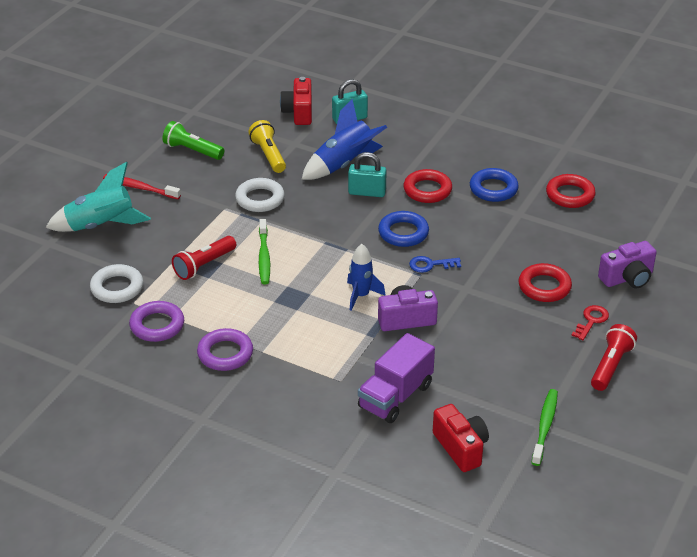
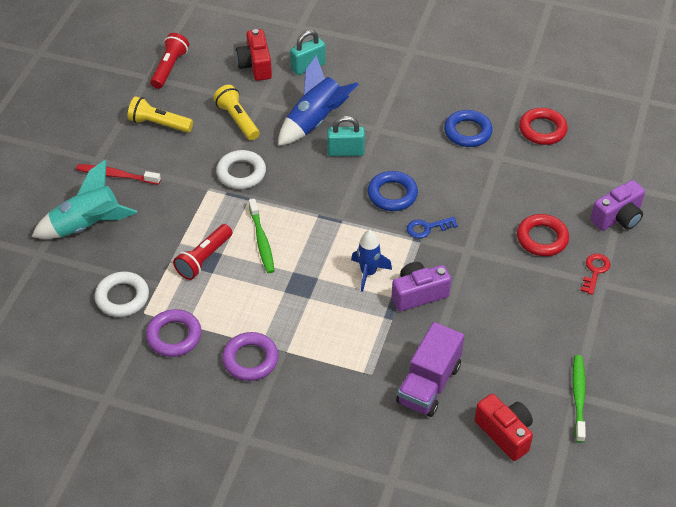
camera: 10 degrees left, 10 degrees up
(192, 150) = (159, 124): green flashlight -> yellow flashlight
(427, 190) = (404, 141): red ring -> none
(611, 366) = (624, 319): red flashlight -> red flashlight (170, 68)

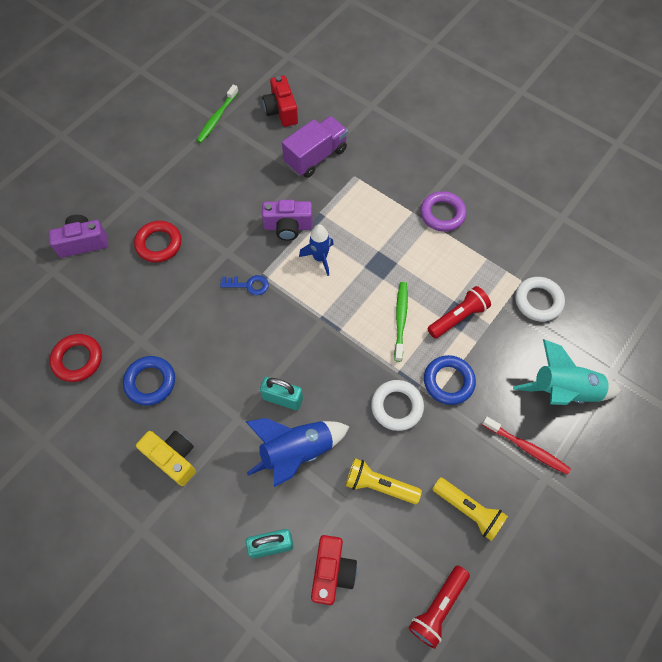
camera: 160 degrees left, 15 degrees up
(174, 336) = (499, 252): purple ring -> none
(237, 120) = (379, 485): yellow flashlight -> yellow flashlight turned 120 degrees clockwise
(392, 194) = (261, 331): blue ring -> blue ring (448, 381)
(414, 92) = (173, 458): none -> yellow camera
(595, 271) = (138, 202): red key -> none

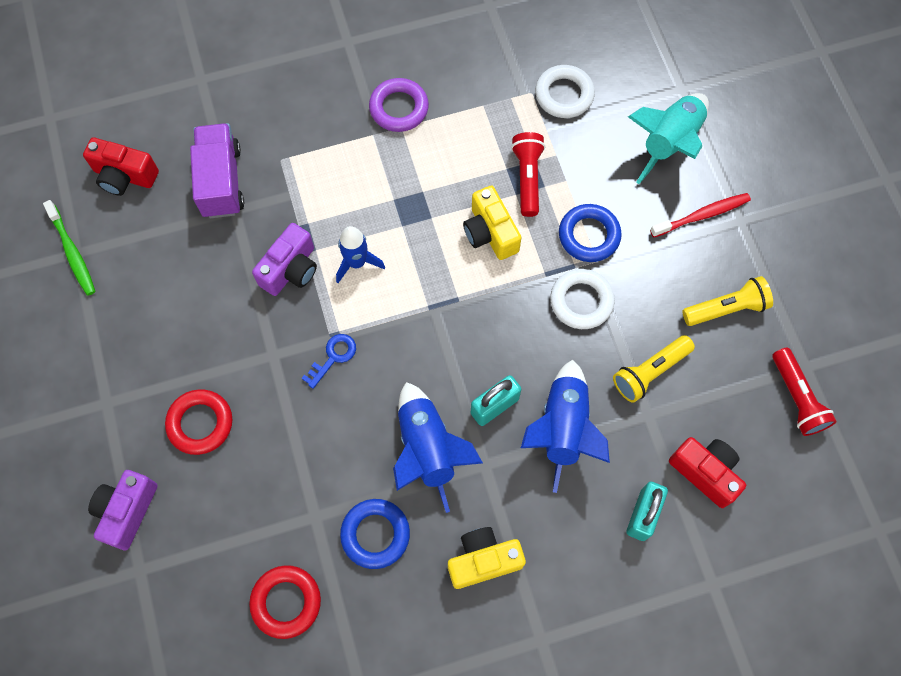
camera: 55 degrees left, 5 degrees up
(225, 377) = (427, 449): none -> blue rocket
(400, 319) = (490, 233): green toothbrush -> yellow camera

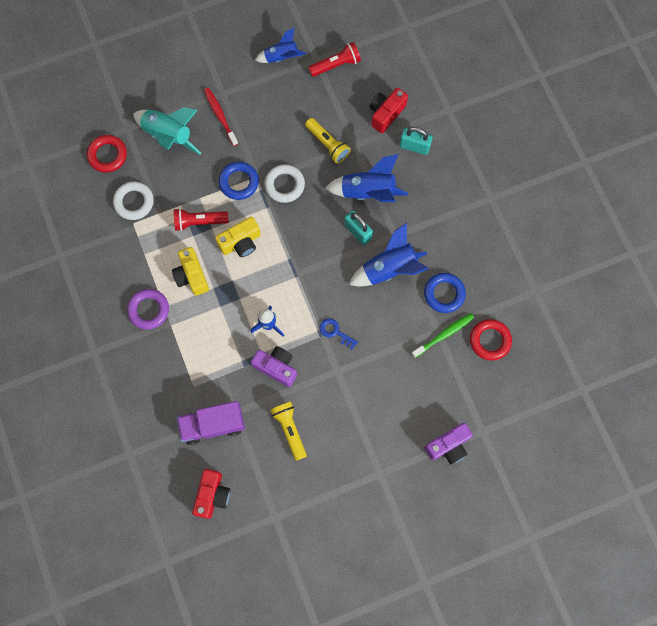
camera: 95 degrees left, 5 degrees up
(72, 252) = (274, 520): green toothbrush -> green toothbrush (444, 335)
(127, 511) = (448, 446): purple camera -> purple camera turned 45 degrees counterclockwise
(200, 423) = (387, 409): red ring -> red ring (107, 155)
(483, 560) = (451, 231): yellow camera -> yellow camera (192, 276)
(726, 309) = (283, 102): yellow flashlight -> yellow flashlight (290, 430)
(808, 312) = (281, 57): none -> blue rocket

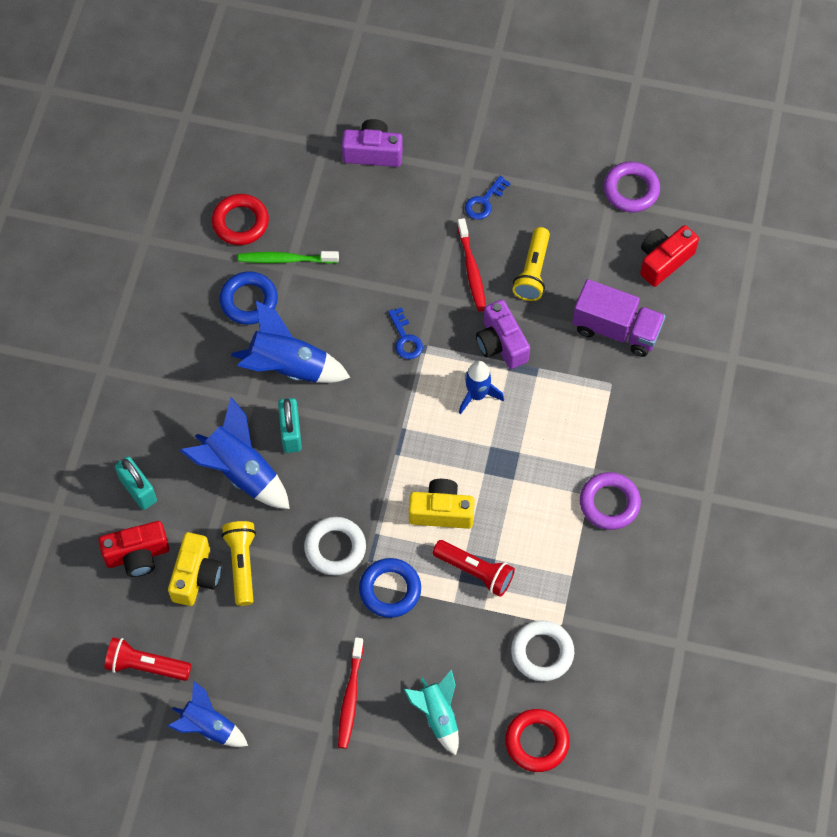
camera: 145 degrees left, 10 degrees down
(168, 135) = (438, 715): turquoise rocket -> turquoise rocket, size x0.65
(192, 276) = (530, 510): yellow camera -> yellow camera (196, 576)
(266, 534) = (631, 190): none -> purple ring
(328, 405) = (471, 270): none -> red toothbrush
(353, 459) = (484, 201): none -> blue key

